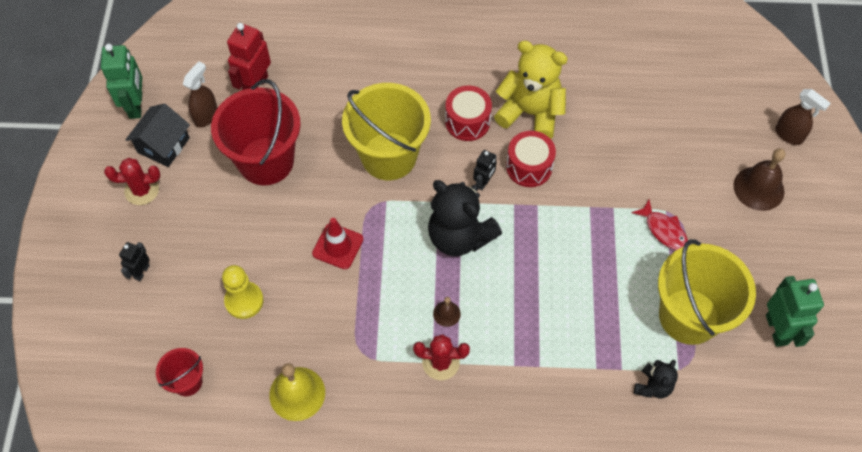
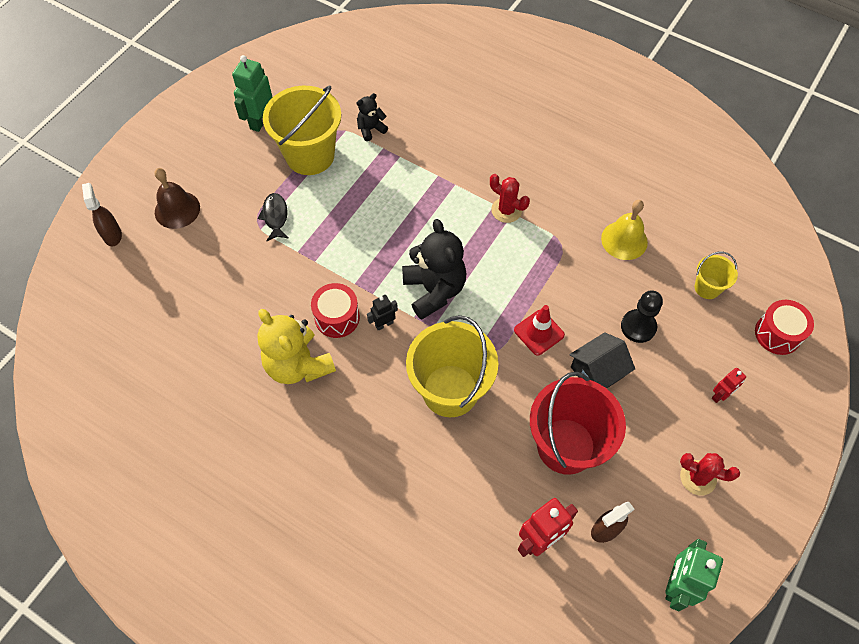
camera: 150 degrees left, 0 degrees up
(141, 272) = (720, 395): black robot -> red robot
(163, 145) = (661, 518): black house -> black house (597, 371)
(187, 382) = (707, 288): red bucket -> yellow bucket
(244, 301) = (638, 327): yellow pawn -> black pawn
(446, 313) = (481, 239): brown bell -> none
(467, 121) = (359, 386): red drum -> red drum (777, 334)
(663, 230) = (275, 216): red fish -> black fish

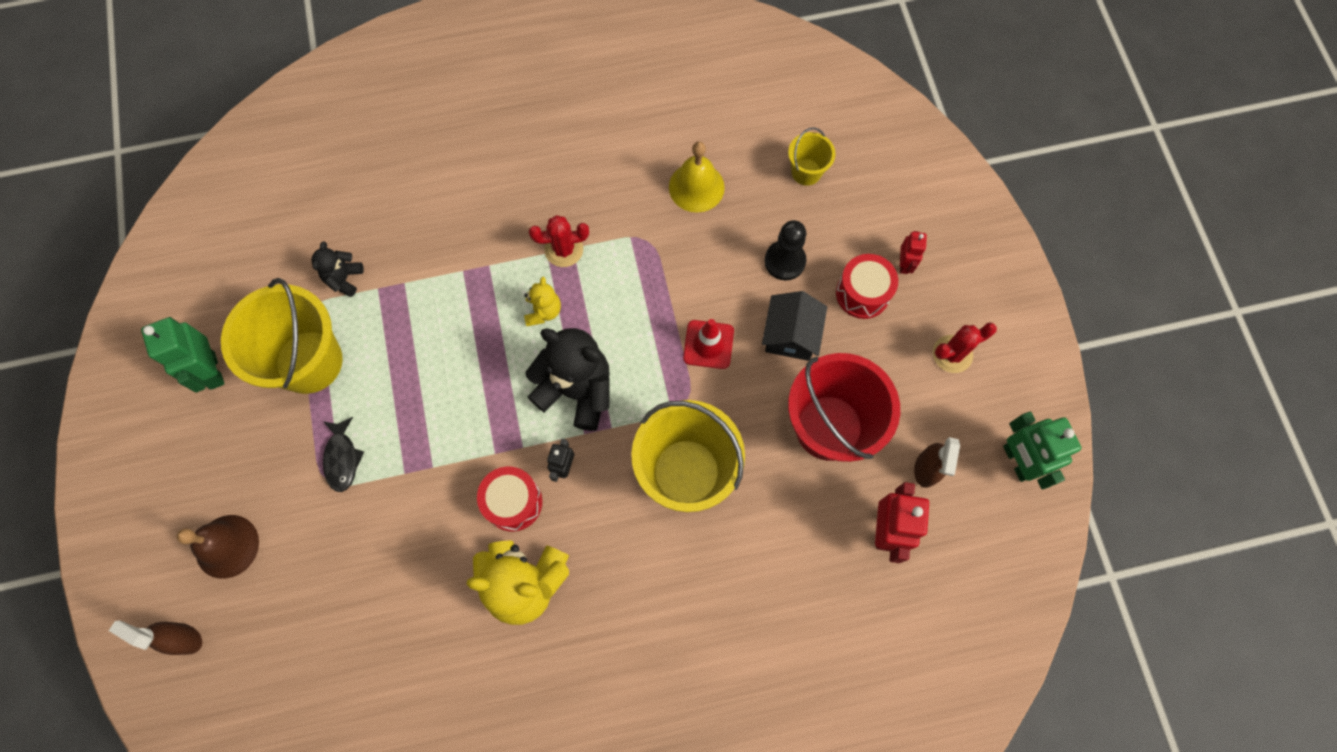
camera: 45 degrees left, 10 degrees up
(275, 216) = (342, 458): black fish -> black fish turned 135 degrees counterclockwise
(460, 233) = (543, 311): none -> yellow teddy bear
(777, 334) = (898, 165): red drum -> red drum (862, 293)

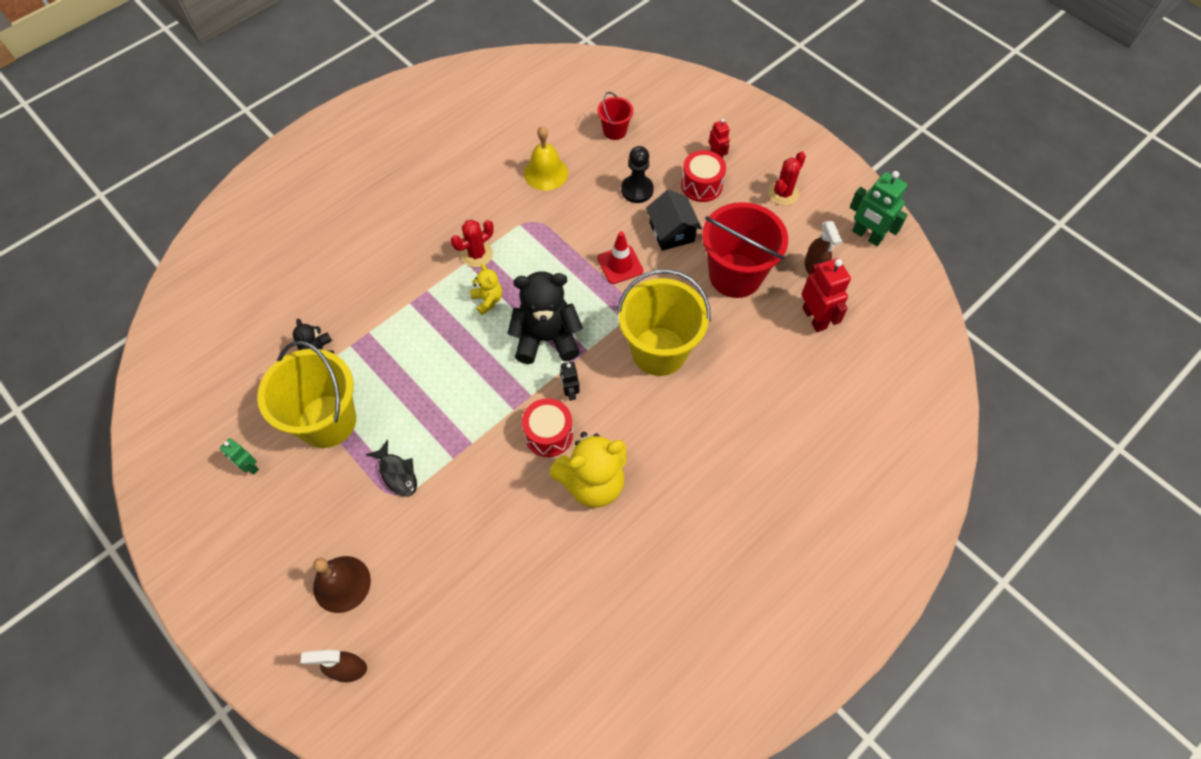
camera: 30 degrees left, 10 degrees down
(212, 370) = (249, 467): green robot -> green robot, size x0.57
(806, 172) = (614, 131): yellow bucket -> red bucket

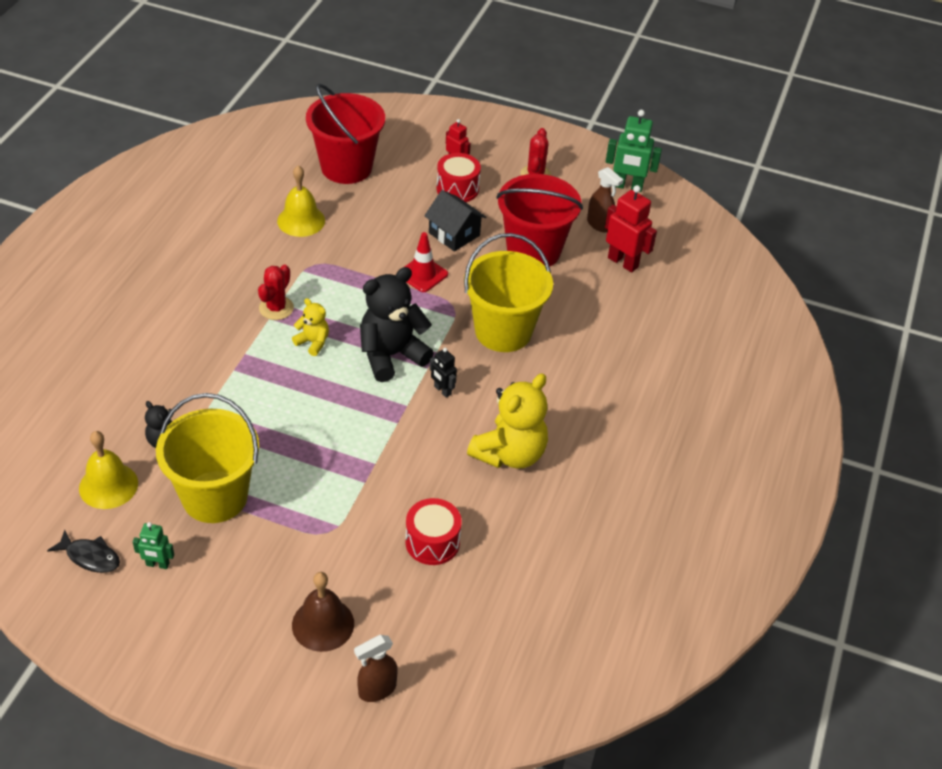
camera: 30 degrees left, 15 degrees down
(254, 376) = (108, 485): none -> yellow bell
(397, 473) = (317, 514): black fish -> black fish (90, 557)
(548, 434) = (444, 431): red drum -> red drum (432, 542)
(614, 131) = (346, 167): red bucket -> red bucket, size x2.06
(637, 190) = (399, 209): black pawn -> none

